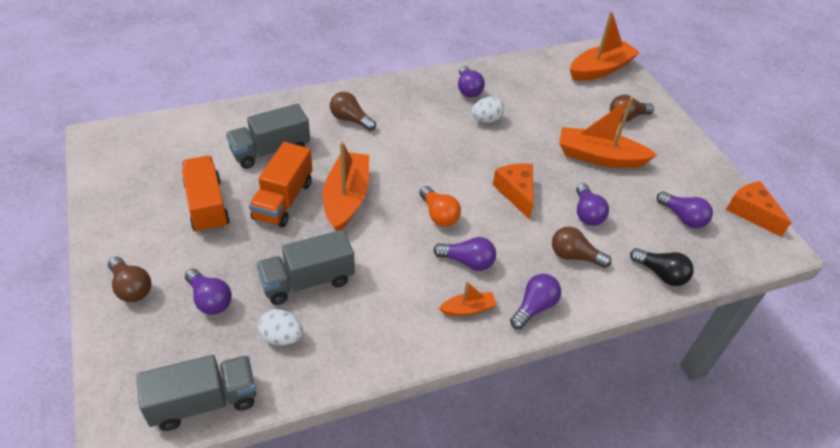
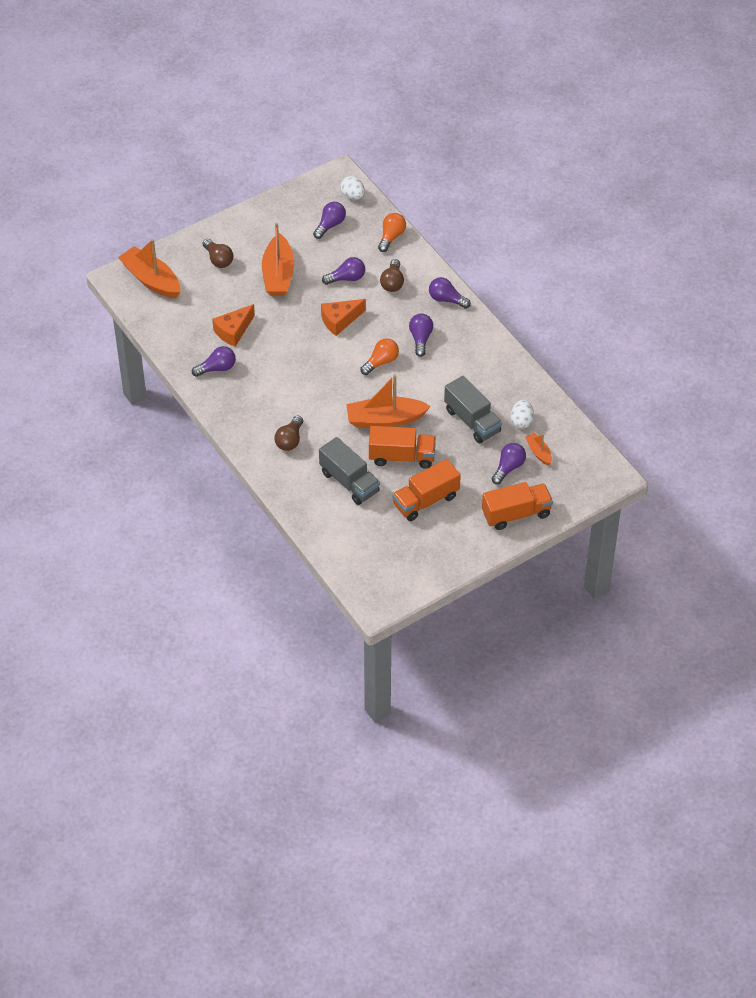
camera: 100 degrees left, 5 degrees up
(131, 288) = (516, 514): brown light bulb -> orange truck
(204, 402) = (580, 444): grey truck -> none
(468, 309) = (461, 332): orange boat -> orange boat (538, 452)
(486, 120) = (256, 350): white egg -> white egg (353, 196)
(661, 274) = (391, 237): black light bulb -> orange light bulb
(751, 212) = (310, 187): orange cheese -> orange cheese (233, 331)

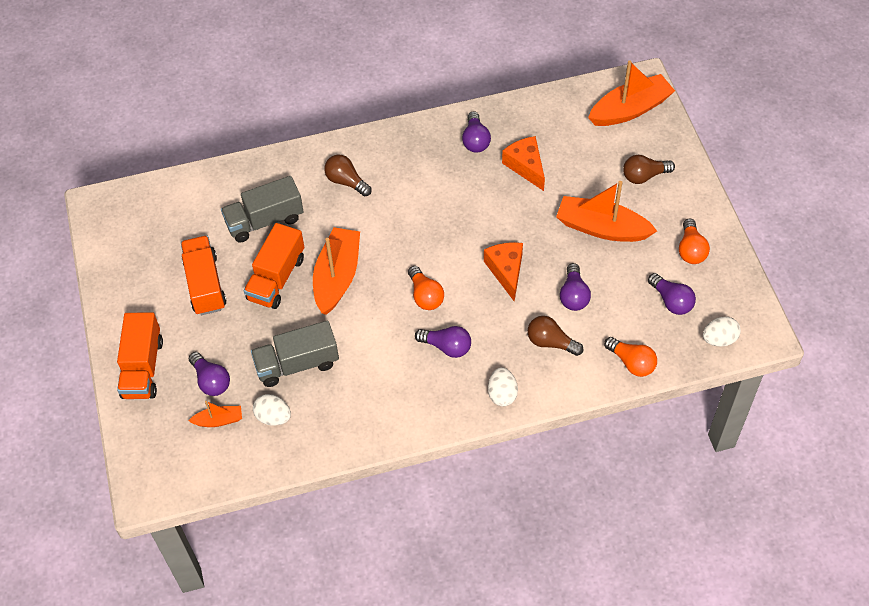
camera: 110 degrees right, 5 degrees up
(280, 222) = (691, 250): none -> orange light bulb
(446, 299) = (502, 394): purple light bulb -> white egg

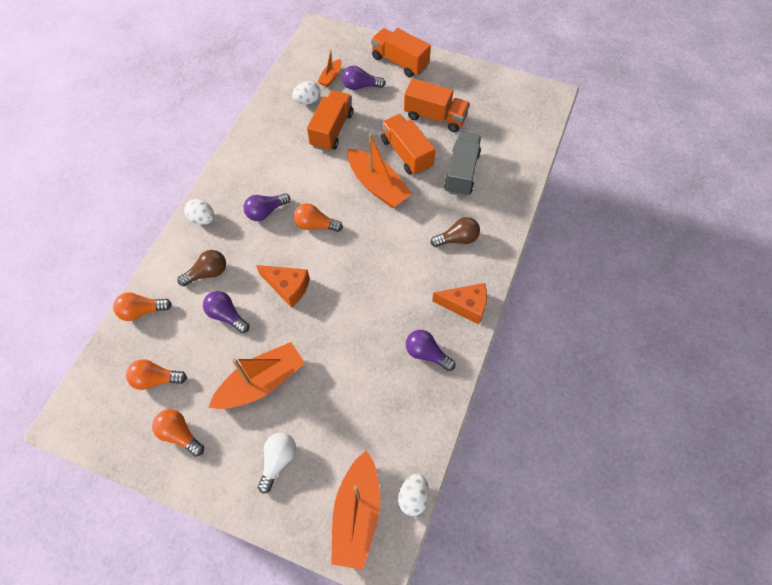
camera: 125 degrees right, 5 degrees up
(297, 364) = (332, 130): grey truck -> orange truck
(526, 166) = (368, 372): orange cheese -> orange cheese (465, 306)
(644, 176) = (278, 461): brown light bulb -> white light bulb
(671, 301) = (156, 379): purple light bulb -> orange light bulb
(719, 339) = (96, 385): white egg -> white egg (413, 497)

